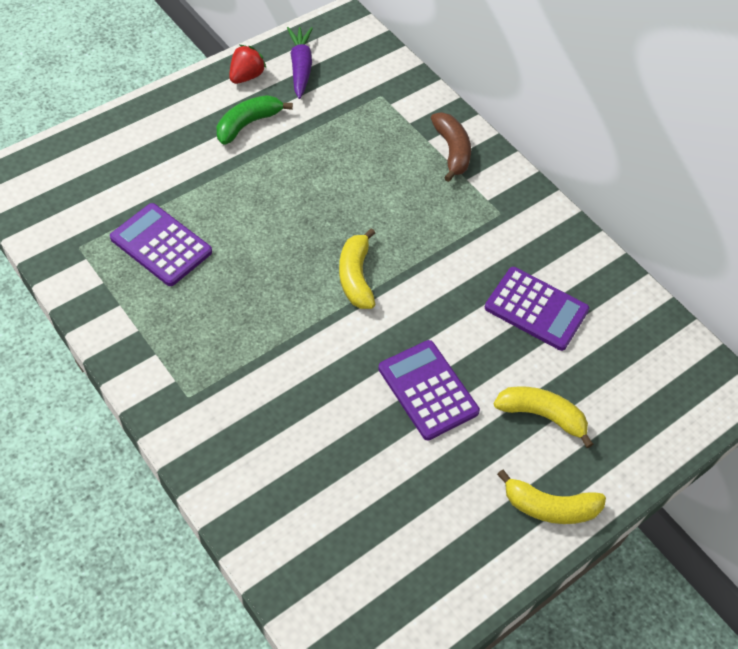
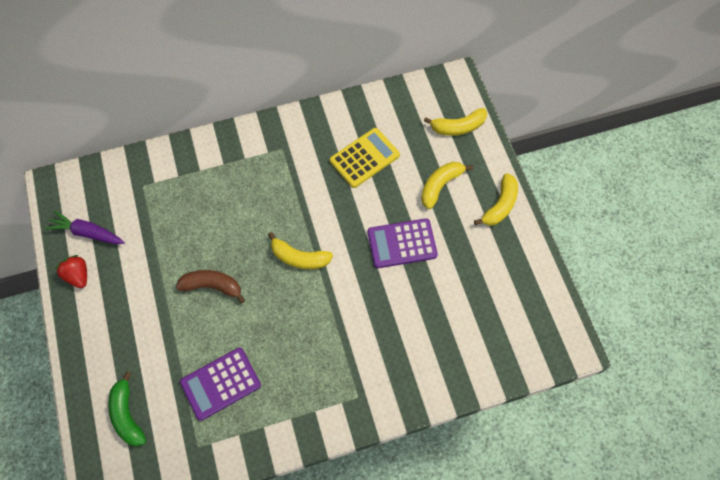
camera: 65 degrees left, 10 degrees up
(248, 124) = (129, 288): green banana -> green banana (127, 414)
(452, 151) = (216, 158): brown banana -> brown banana (212, 286)
(536, 309) = (364, 158): purple calculator -> yellow calculator
(651, 415) = (458, 127): none -> yellow banana

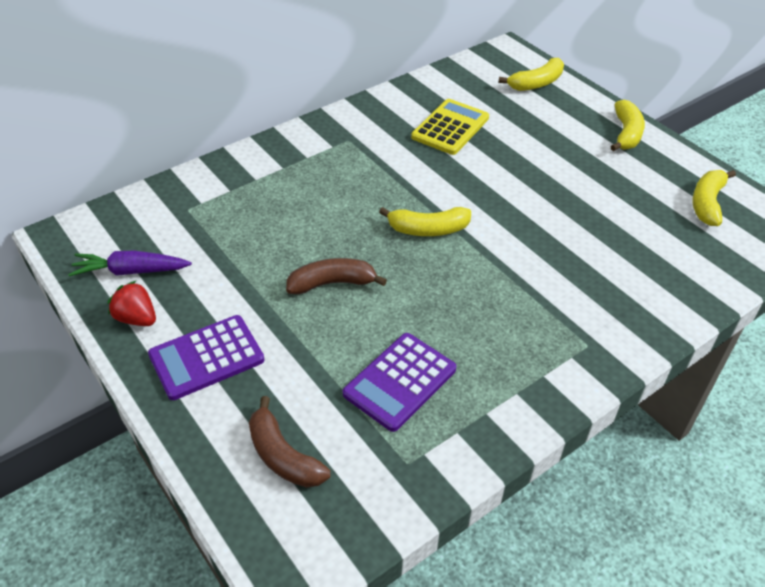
camera: 20 degrees left, 20 degrees down
(127, 414) = (283, 456): green banana -> brown banana
(402, 243) = (542, 189): purple calculator -> purple calculator (206, 357)
(440, 185) = (550, 132): yellow banana -> yellow banana (707, 203)

